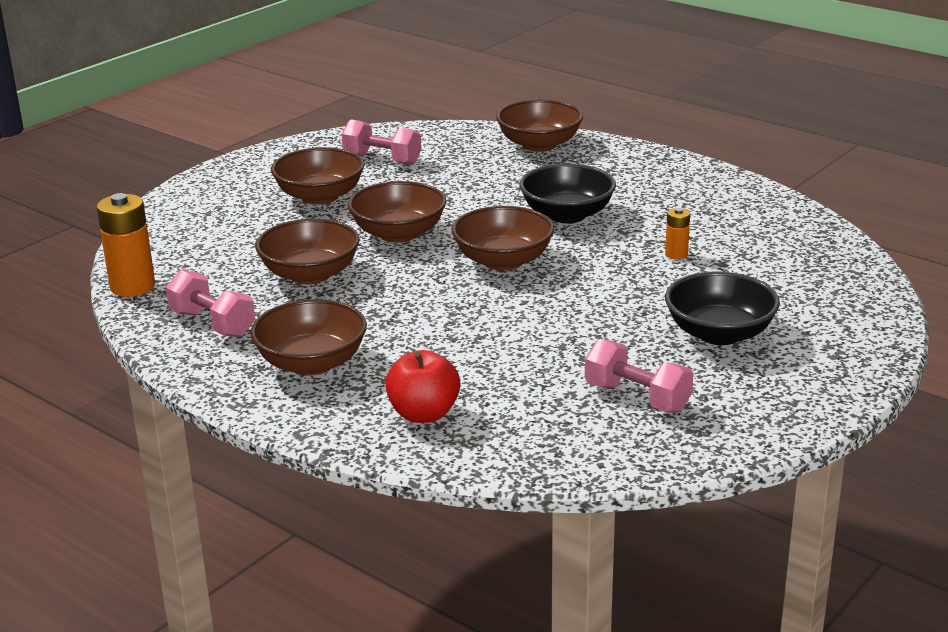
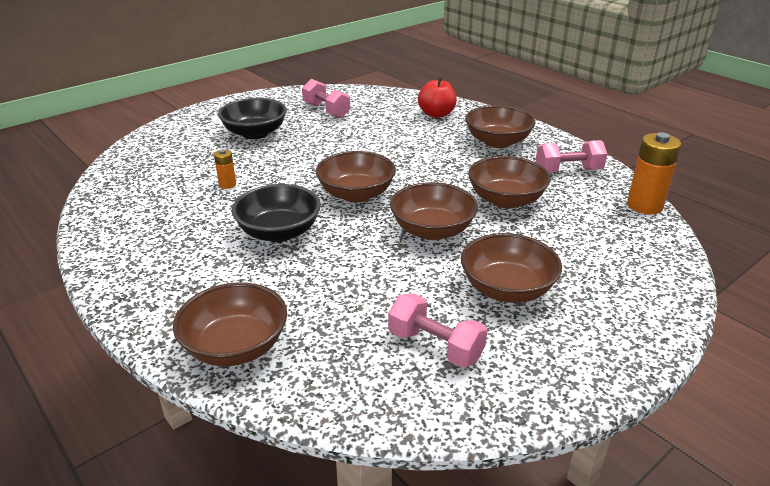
camera: 170 degrees left, 5 degrees up
(212, 324) = (568, 171): pink dumbbell -> pink dumbbell turned 60 degrees counterclockwise

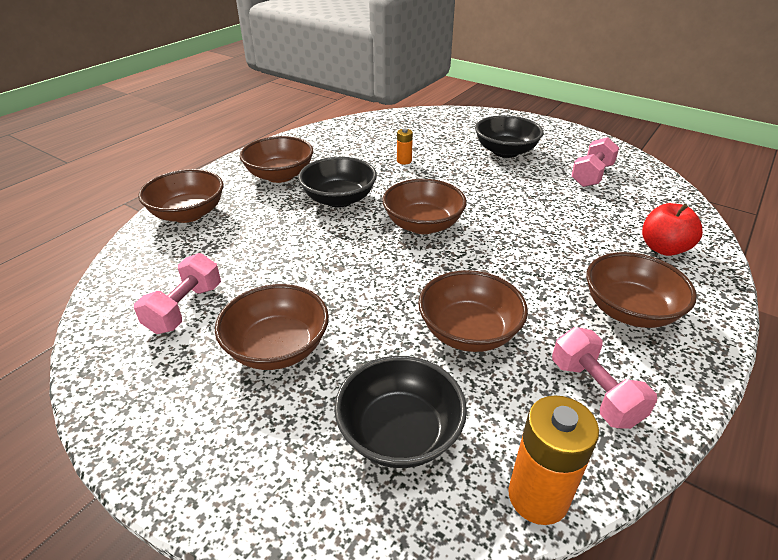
camera: 75 degrees right, 5 degrees up
(432, 230) = (374, 282): brown bowl -> brown bowl (280, 175)
(599, 243) = (399, 432): none -> black bowl

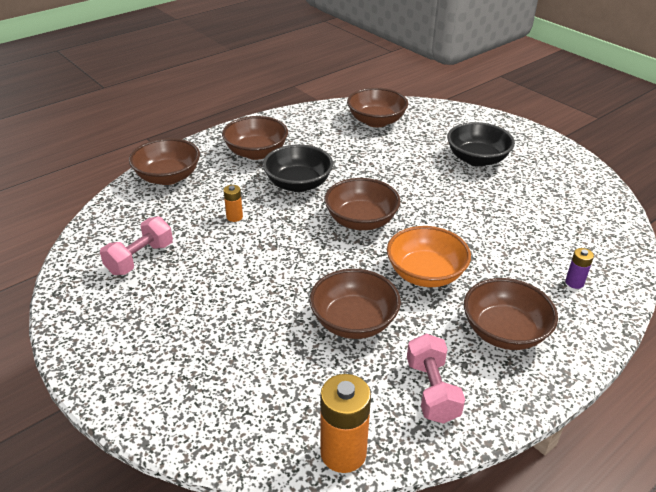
camera: 15 degrees right, 0 degrees up
(277, 348) = (198, 303): brown bowl -> brown bowl (376, 121)
(399, 432) = (262, 385): black bowl -> none
(404, 161) = (374, 154): orange battery -> orange battery (234, 217)
(517, 266) = (425, 274): none -> orange bowl
(591, 175) = (549, 198): pink dumbbell -> none
(663, 248) = (574, 282): red apple -> purple battery

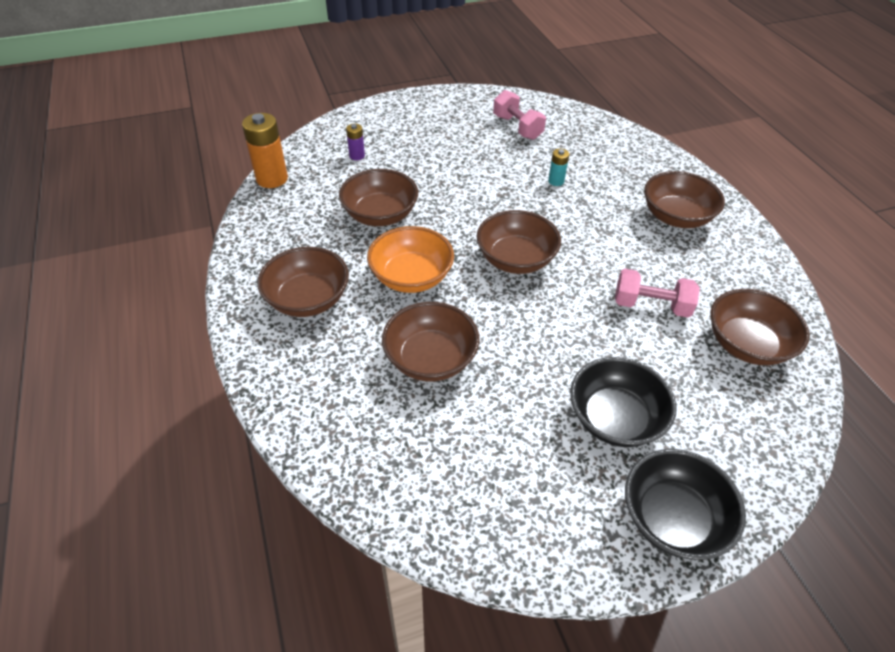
camera: 110 degrees right, 10 degrees up
(168, 177) = (638, 154): brown bowl -> brown bowl (430, 359)
(234, 217) = (556, 181): orange battery -> turquoise battery
(298, 184) = (601, 233): black bowl -> black bowl (672, 518)
(432, 391) = (285, 233): pink dumbbell -> pink dumbbell (651, 305)
(574, 282) = (331, 389): purple battery -> purple battery (357, 156)

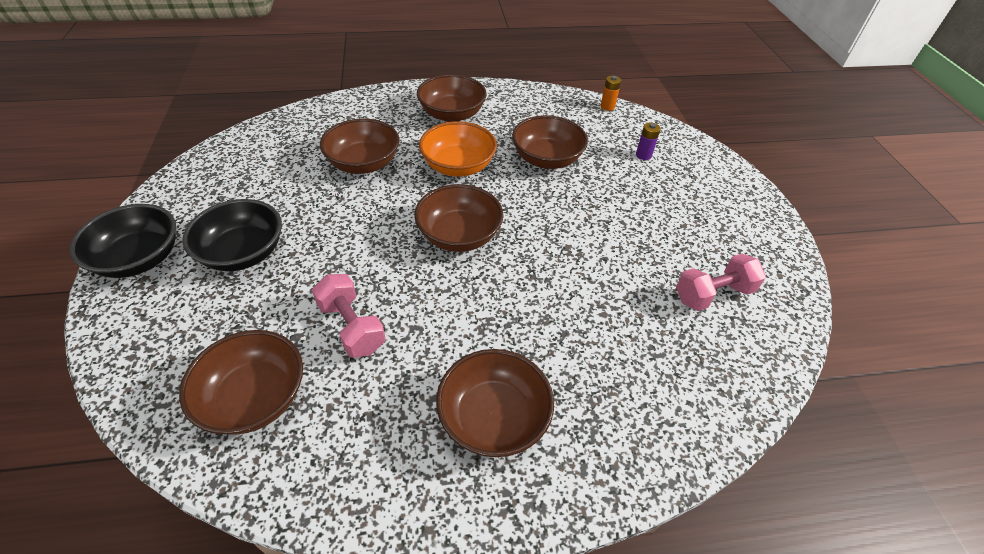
camera: 100 degrees right, 0 degrees up
(272, 179) = (607, 107): orange battery -> orange battery, size x0.52
(556, 181) = (588, 303): turquoise battery -> none
(651, 305) = (352, 327): pink dumbbell -> pink dumbbell turned 60 degrees counterclockwise

